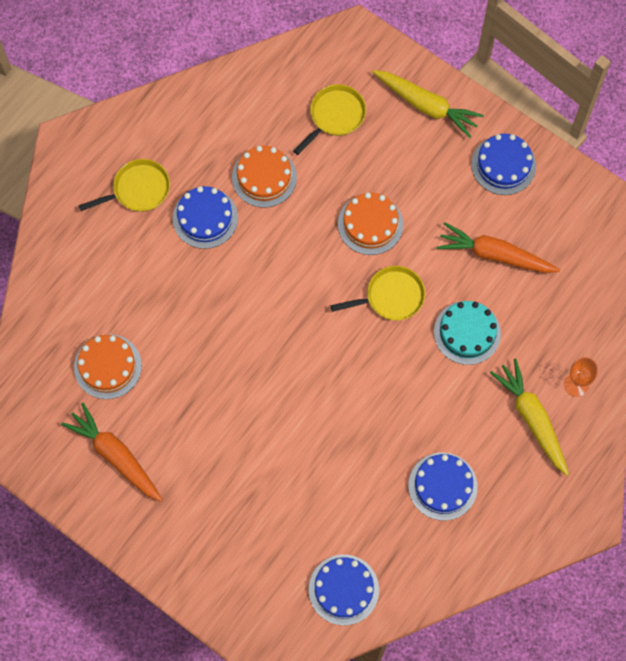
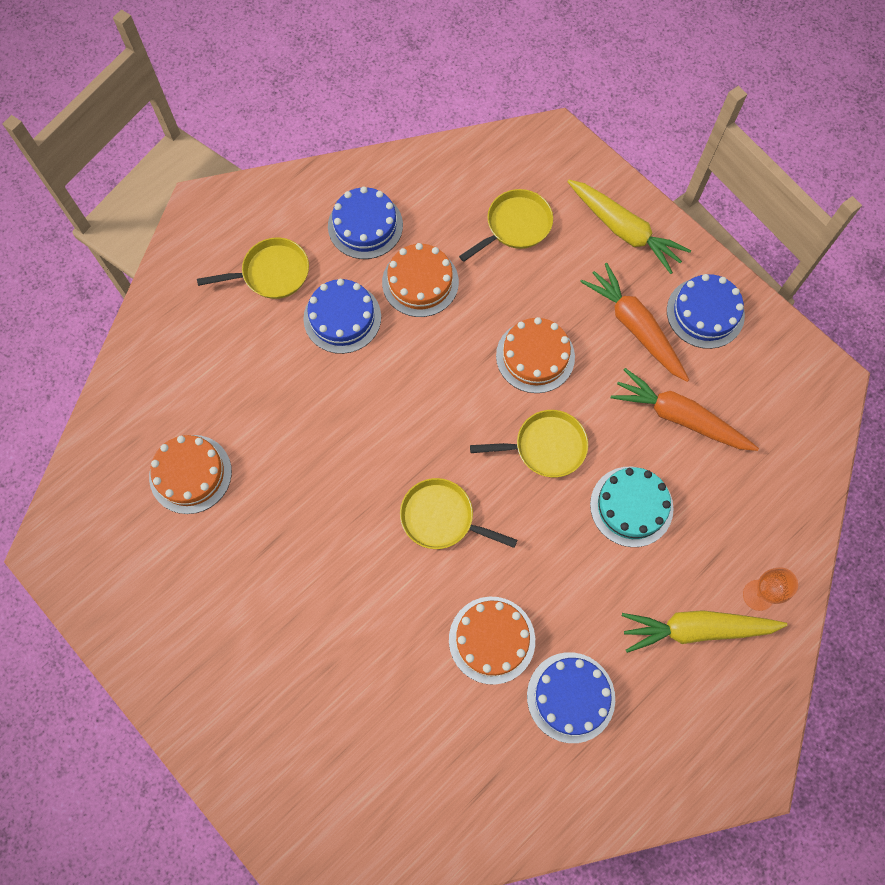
camera: 10 degrees right, 0 degrees up
(115, 456) = (175, 586): orange carrot -> orange carrot (635, 327)
(317, 367) = (441, 518): none -> yellow pan
(343, 589) = (422, 812): blue cake -> blue cake (365, 225)
(374, 454) = (492, 640): none -> orange cake
(532, 419) = (696, 629): yellow carrot -> yellow carrot turned 75 degrees counterclockwise

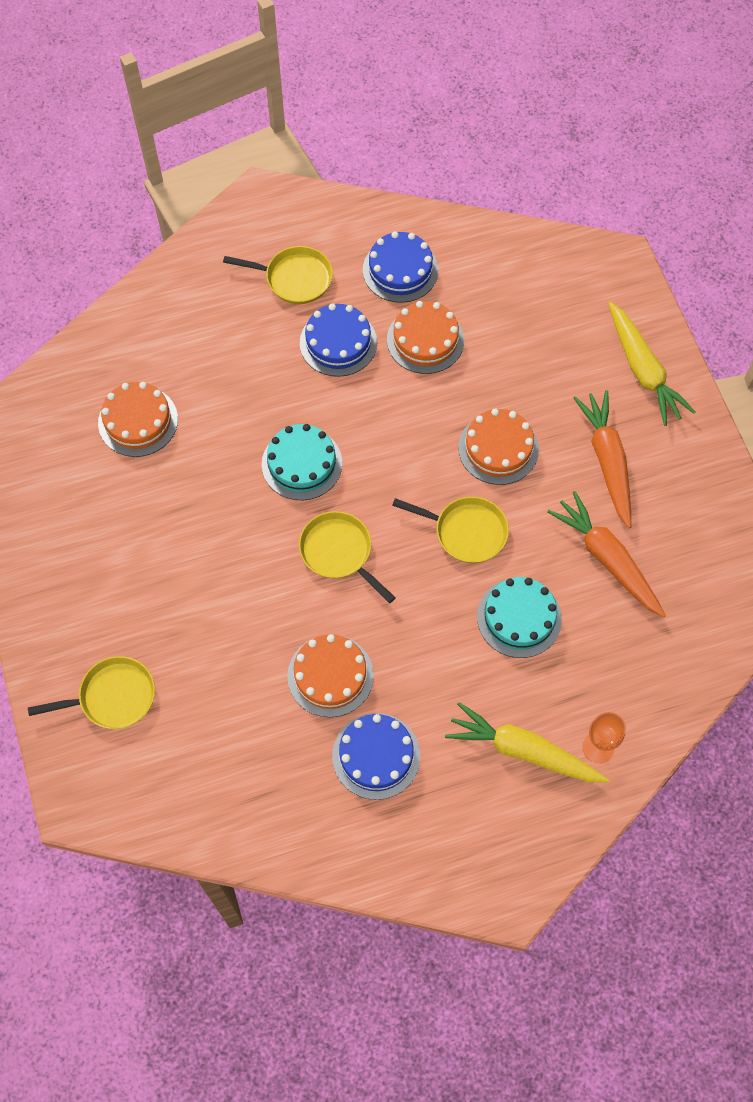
camera: 25 degrees right, 5 degrees down
(365, 448) = (302, 463): none -> turquoise cake
(515, 226) = (540, 325): yellow pan -> yellow pan (113, 697)
(705, 313) = (682, 476): blue cake -> none

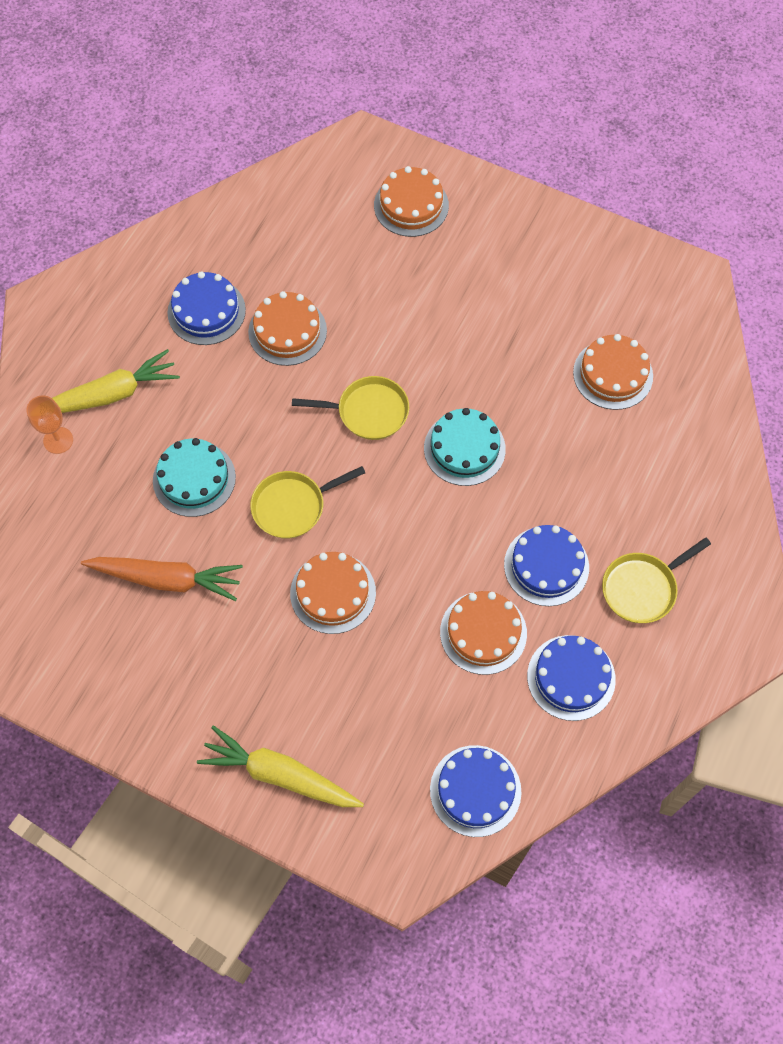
camera: 135 degrees right, 0 degrees up
(113, 697) = (411, 205): yellow pan -> orange cake
(528, 263) = (475, 790): none -> blue cake
(607, 461) = (237, 661): orange carrot -> none

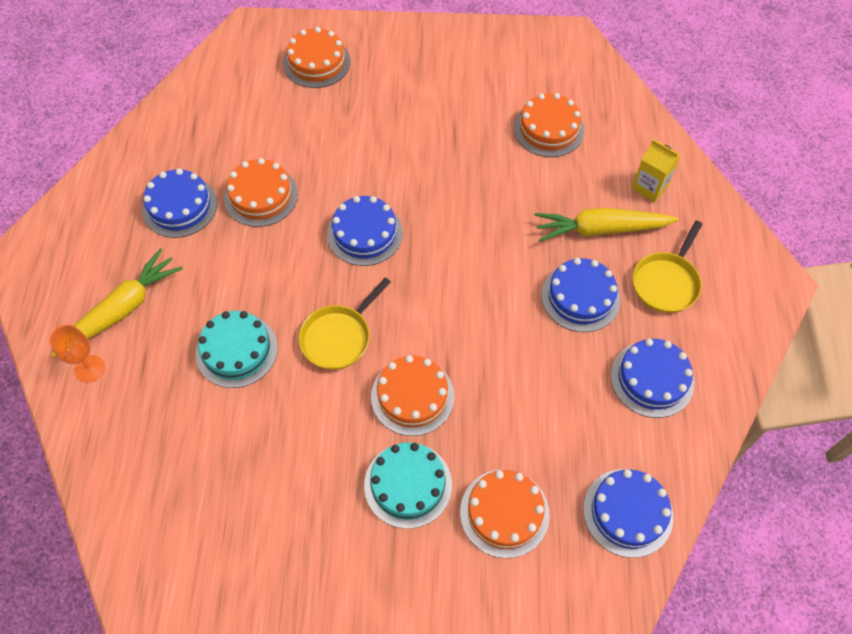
camera: 25 degrees left, 5 degrees down
(166, 579) = (253, 450): orange carrot -> none
(280, 775) = (449, 581): yellow carrot -> yellow carrot (601, 229)
(368, 411) = (365, 233): yellow pan -> blue cake
(464, 448) = (461, 231): turquoise cake -> turquoise cake (408, 484)
(483, 632) = (559, 374): orange cake -> orange cake (504, 513)
(684, 481) = (650, 187): none -> yellow carton

